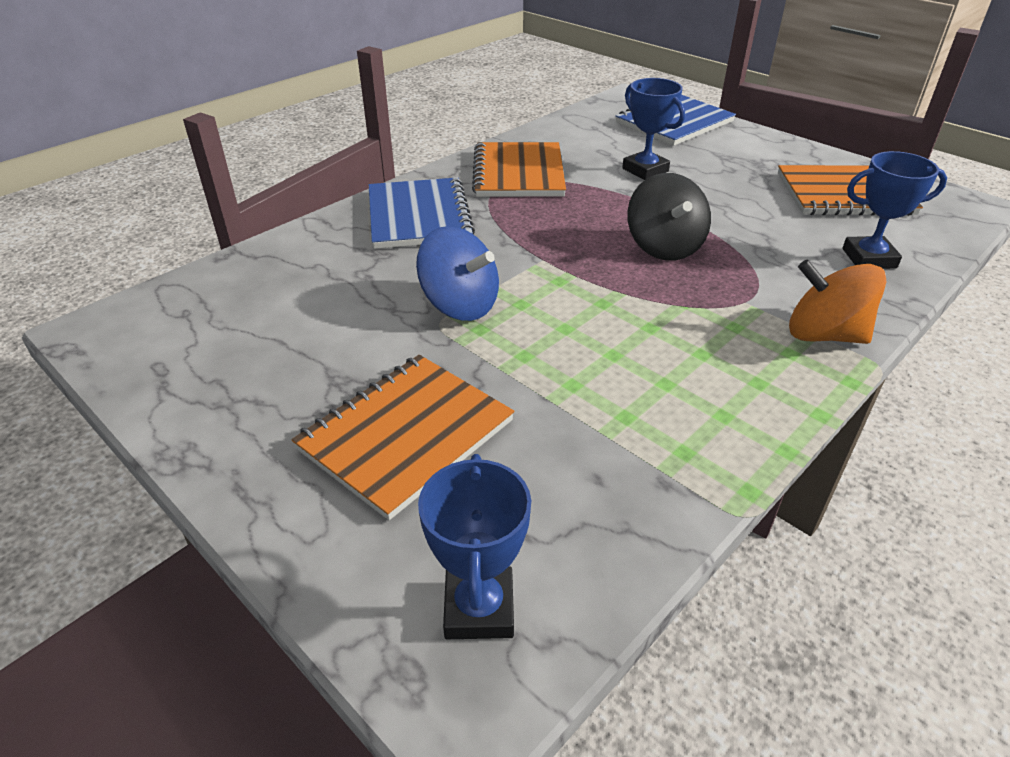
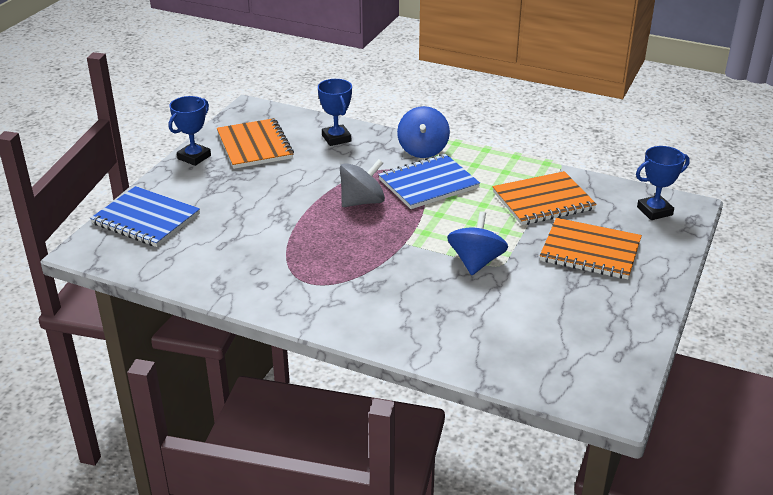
camera: 110 degrees left, 5 degrees down
(418, 216) = (379, 309): blue notebook -> blue notebook (428, 184)
(518, 173) = (281, 278): orange notebook -> orange notebook (543, 201)
(645, 170) = (249, 222): blue trophy -> blue trophy (194, 157)
(664, 247) = (362, 202): black spinning top -> grey spinning top
(824, 335) = (423, 150): orange spinning top -> blue spinning top

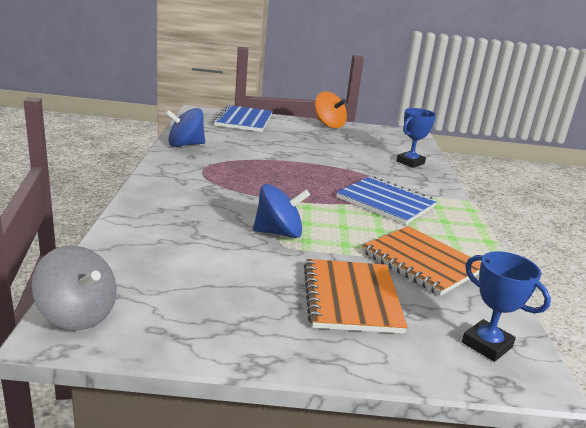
camera: 65 degrees right, 10 degrees down
(194, 157) = (328, 125): blue trophy -> orange spinning top
(254, 146) = (364, 139): orange notebook -> none
(362, 202) = (329, 179): grey spinning top -> grey spinning top (78, 315)
(423, 150) = (438, 196): blue spinning top -> blue spinning top (185, 145)

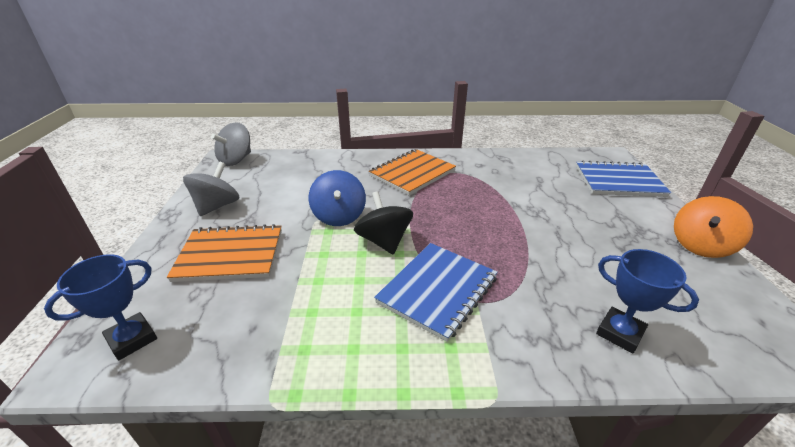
camera: 90 degrees right, 10 degrees up
(185, 145) = (505, 159): blue spinning top -> none
(239, 319) = (217, 206): none -> grey spinning top
(324, 215) = (384, 241): none -> black spinning top
(421, 262) = (288, 308): orange notebook -> orange notebook (412, 173)

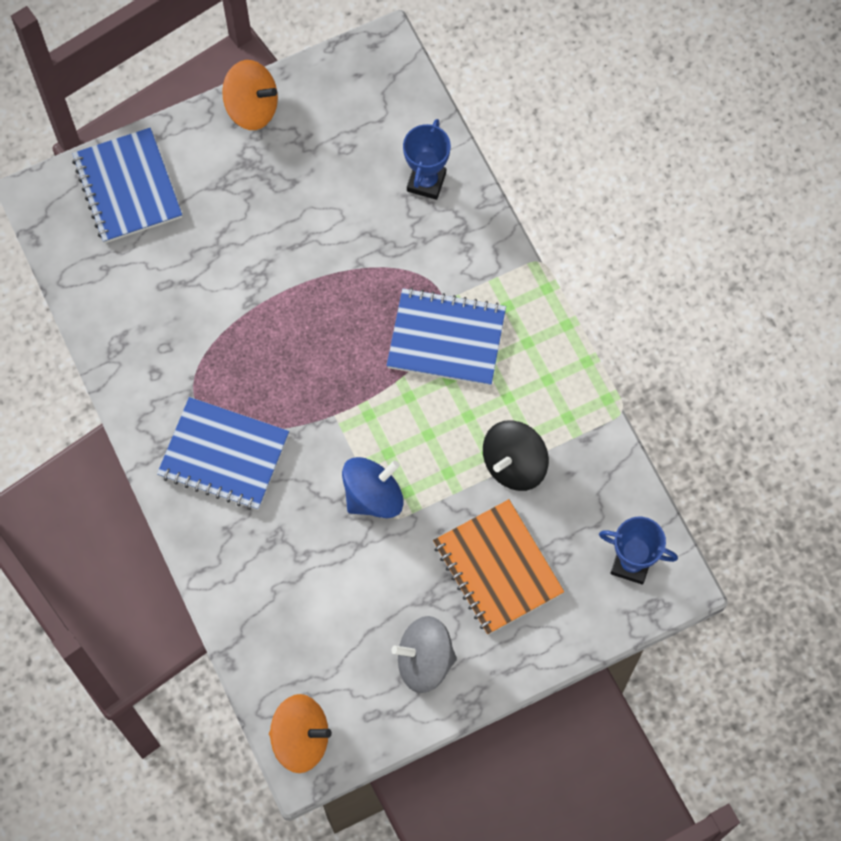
camera: 115 degrees left, 35 degrees up
(236, 160) = (301, 738): grey spinning top -> orange spinning top
(384, 241) = (396, 421): black spinning top -> black spinning top (514, 464)
(412, 173) = (224, 455): orange notebook -> blue notebook

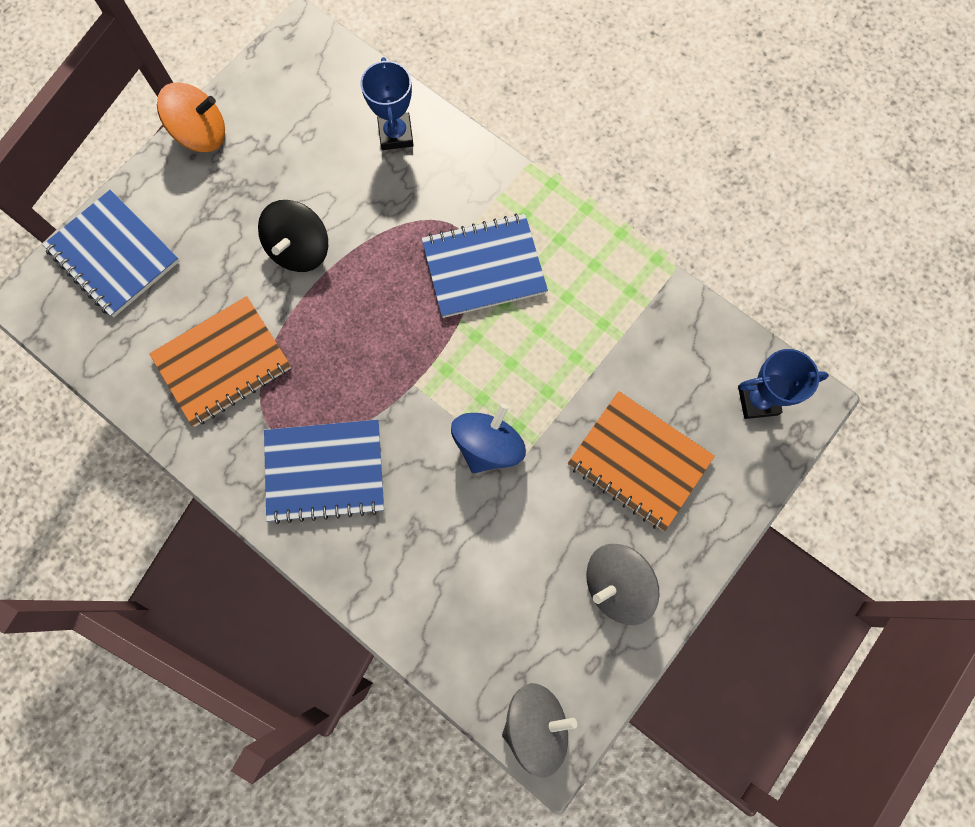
camera: 25 degrees left, 5 degrees up
(179, 323) = (223, 362): none -> orange notebook
(301, 738) = (536, 724): orange spinning top -> grey spinning top
(514, 464) = (604, 356): black spinning top -> black spinning top (300, 249)

